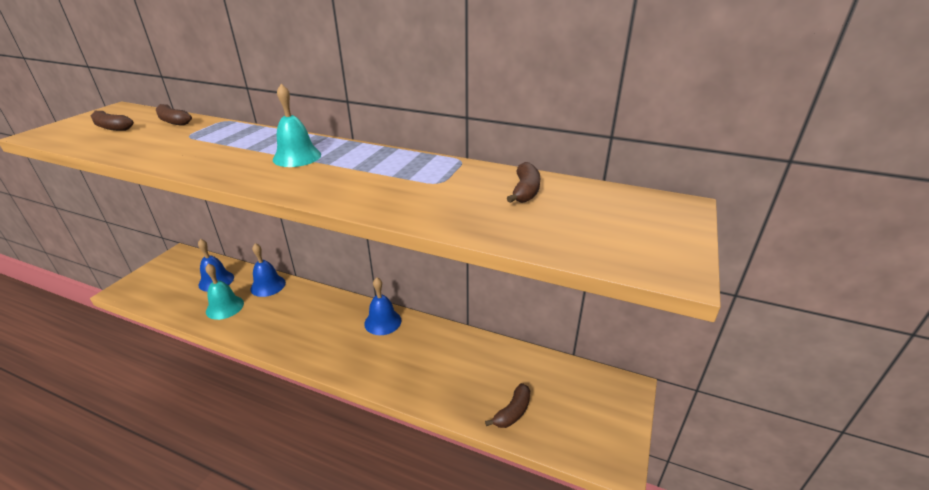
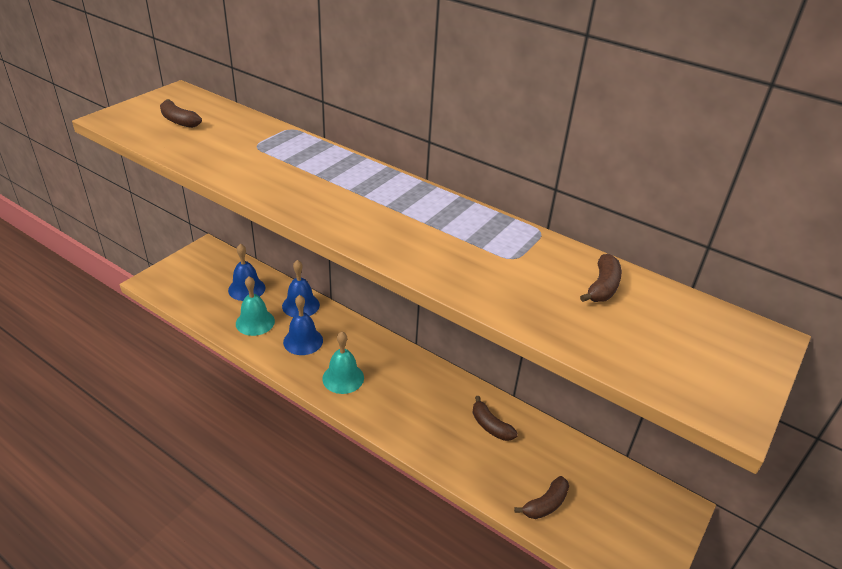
camera: 10 degrees right, 5 degrees up
(173, 121) = (239, 121): brown banana -> brown banana (490, 426)
(297, 157) = (368, 196): turquoise bell -> turquoise bell (343, 378)
(383, 322) = (420, 373): blue bell -> blue bell (303, 341)

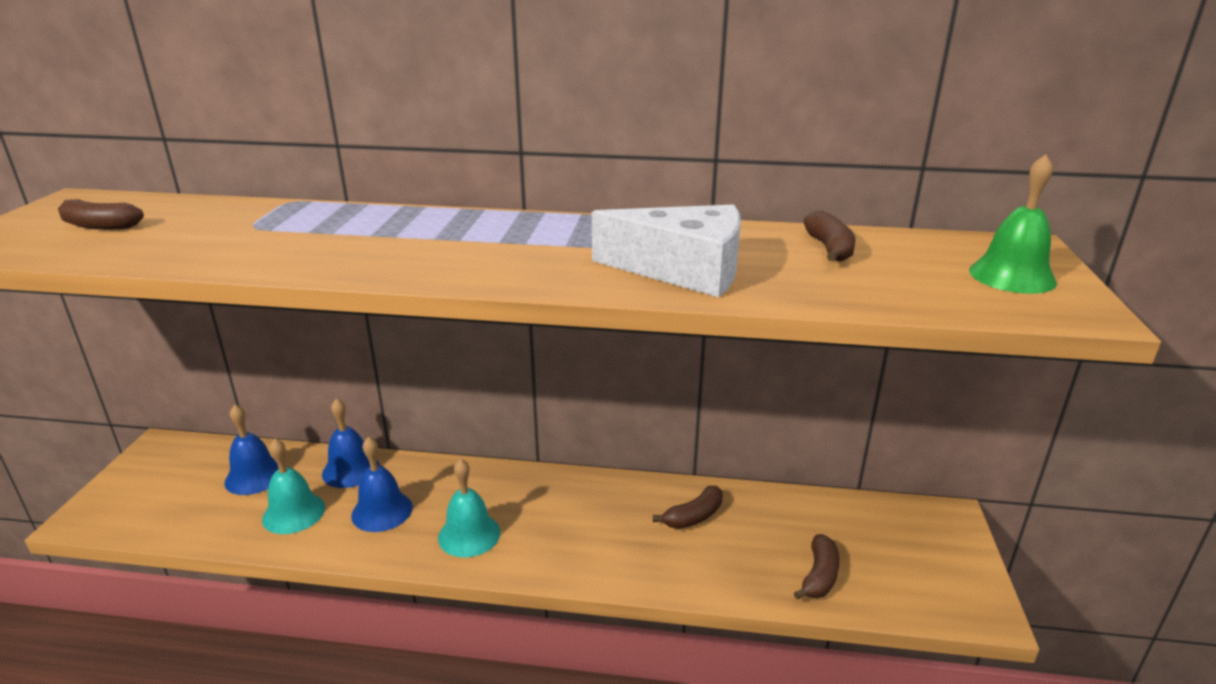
camera: 25 degrees left, 10 degrees down
(480, 271) = (684, 270): none -> white cheese
(490, 426) = (693, 517): brown banana -> brown banana turned 60 degrees counterclockwise
(716, 362) = (1012, 276): none -> green bell

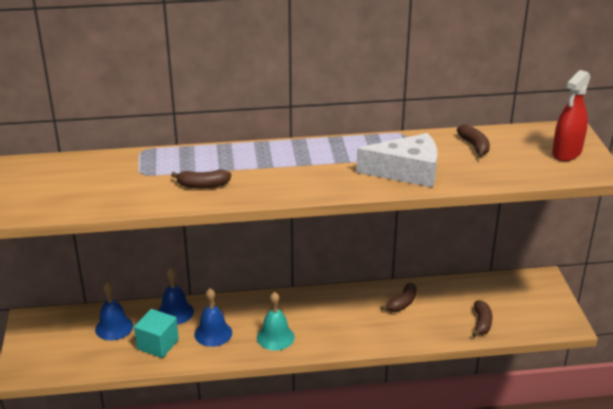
camera: 15 degrees left, 5 degrees up
(99, 226) = (46, 186): brown banana -> brown banana (203, 185)
(294, 513) = (158, 344): turquoise bell -> turquoise cube
(1012, 276) = (566, 153): green bell -> red spray bottle

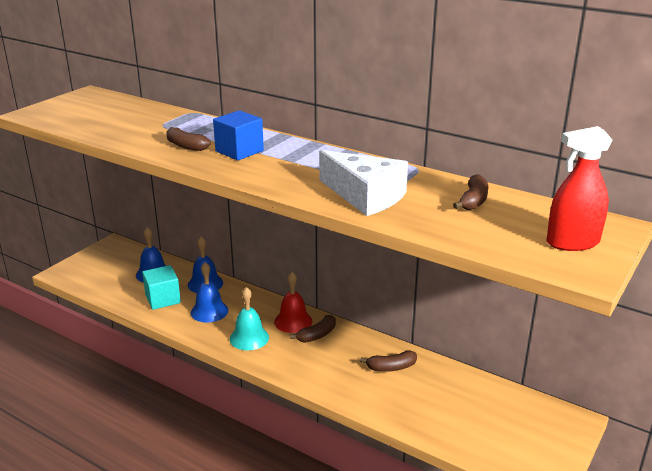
camera: 40 degrees right, 5 degrees down
(254, 172) = (239, 151): none -> blue cube
(290, 306) = (293, 321): none -> red bell
(481, 323) = (447, 425): brown banana -> brown banana (317, 335)

